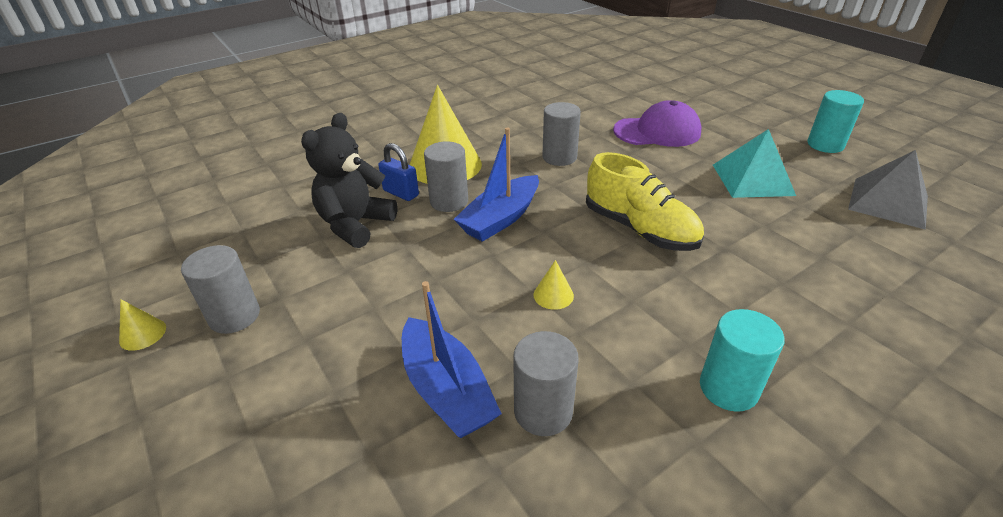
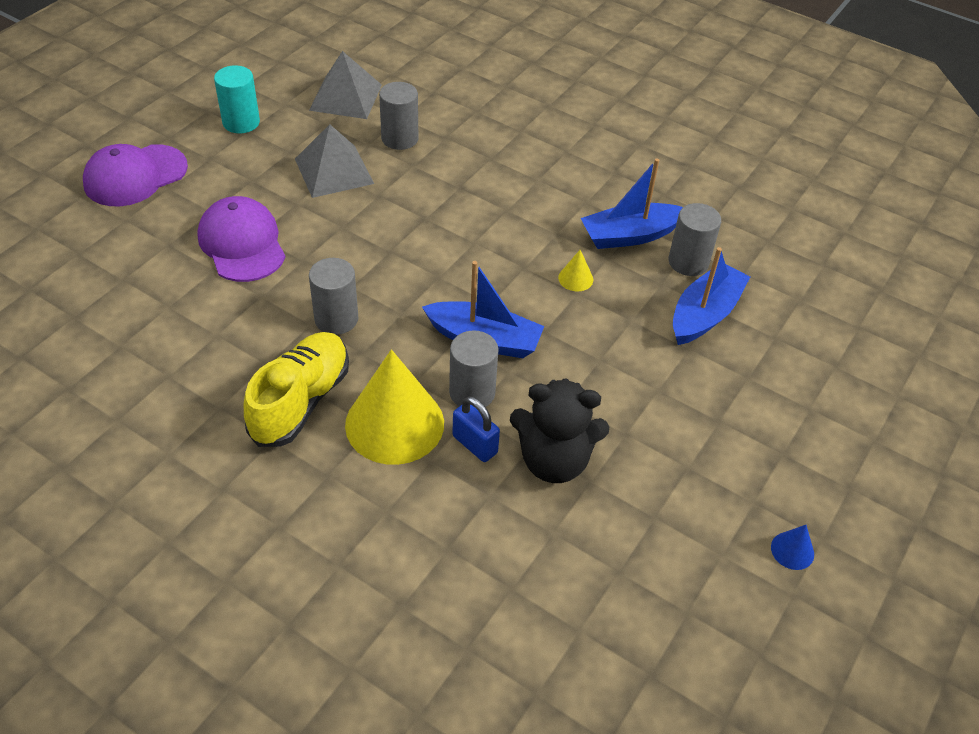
camera: 115 degrees left, 10 degrees up
(143, 334) = (792, 550): yellow cone -> blue cone
(234, 316) = (729, 489): grey cylinder -> grey cylinder (400, 138)
(401, 193) = (475, 444): blue padlock -> blue padlock turned 60 degrees counterclockwise
(612, 367) = (630, 235): none -> blue boat
(639, 229) = (455, 238): yellow shoe -> yellow shoe (301, 401)
(728, 388) = (614, 183): turquoise cylinder -> none
(744, 102) = (135, 176): none -> purple cap
(752, 179) = (334, 171): turquoise pyramid -> grey pyramid

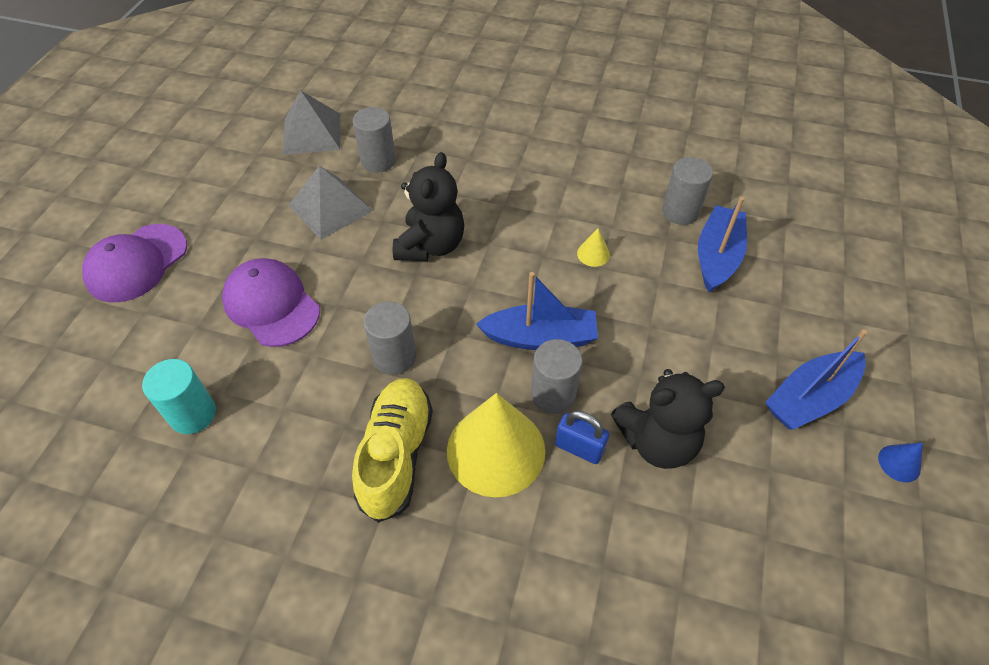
camera: 15 degrees left, 5 degrees up
(241, 122) = (222, 182): turquoise cylinder -> turquoise cylinder (193, 414)
(416, 230) = (431, 245): none -> black teddy bear
(630, 235) = (621, 200): blue boat -> blue boat (809, 398)

